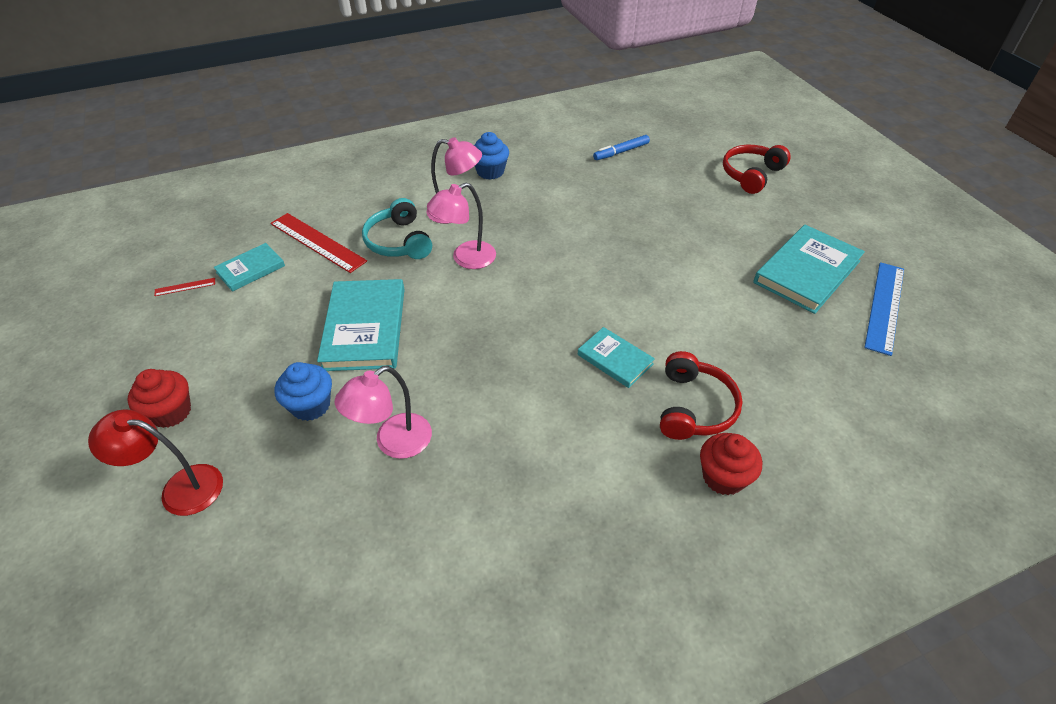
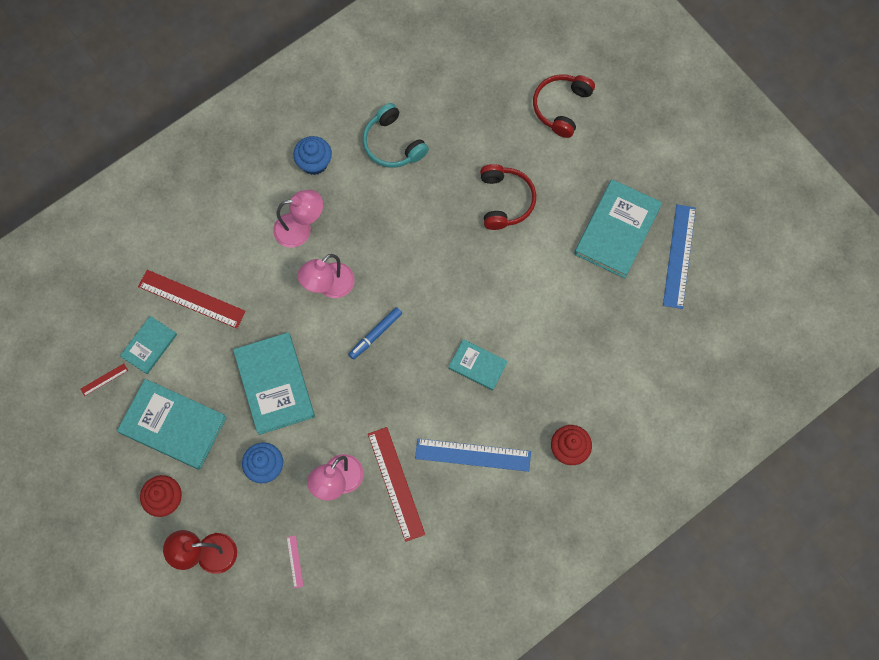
camera: 15 degrees left, 25 degrees up
(229, 341) = (173, 425): none -> turquoise book
(289, 527) = (295, 561): none -> pink ruler
(398, 241) = (263, 280): turquoise headphones -> turquoise headphones (392, 144)
(469, 463) = (396, 483): none -> red ruler
(584, 453) = (473, 455): none -> blue ruler
(621, 152) = (433, 101): blue marker -> blue marker (375, 334)
(694, 407) = (542, 395): red headphones -> red headphones (505, 201)

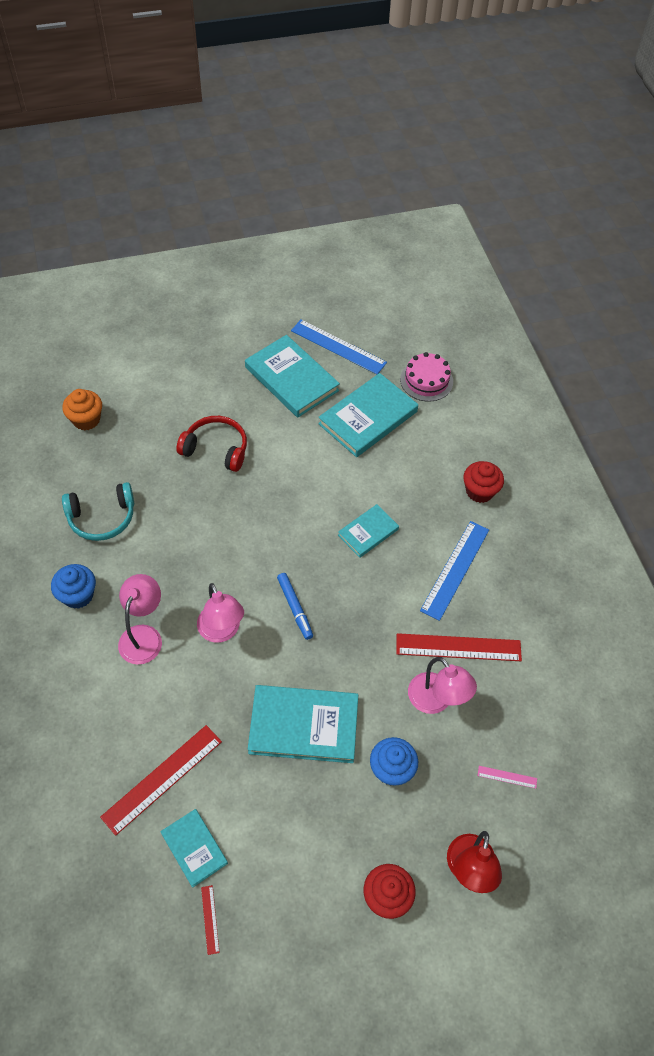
camera: 70 degrees left, 15 degrees down
(173, 425) = (302, 855): turquoise book -> turquoise book (368, 418)
(484, 81) = (86, 419): none -> orange cupcake
(561, 107) = (150, 373): red headphones -> none
(679, 354) = (426, 380): none -> pink cake

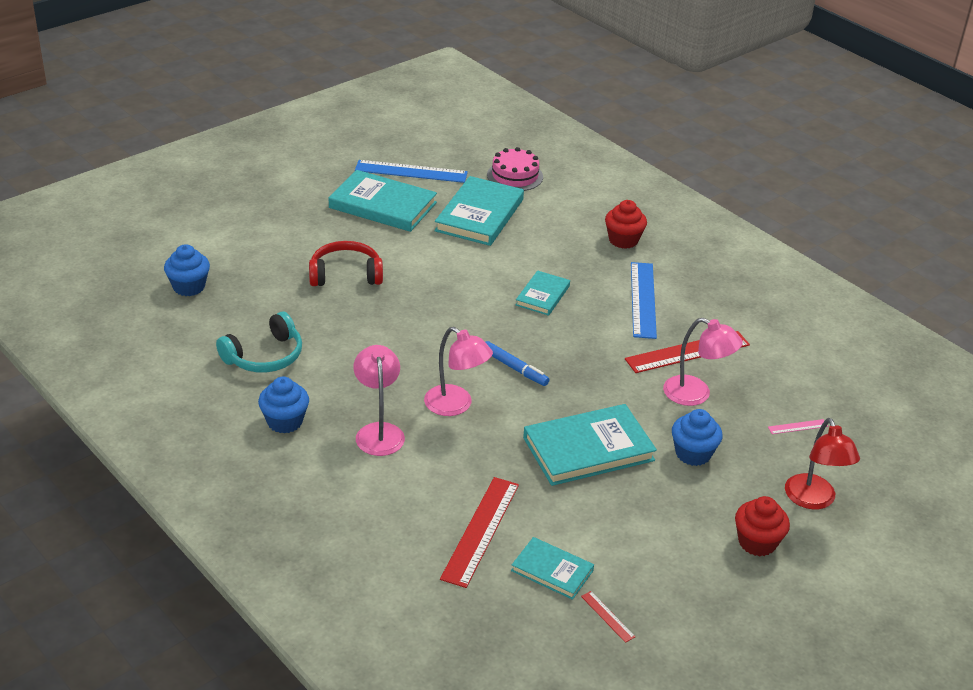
camera: 25 degrees left, 20 degrees down
(86, 419) = (189, 287): orange cupcake -> blue cupcake

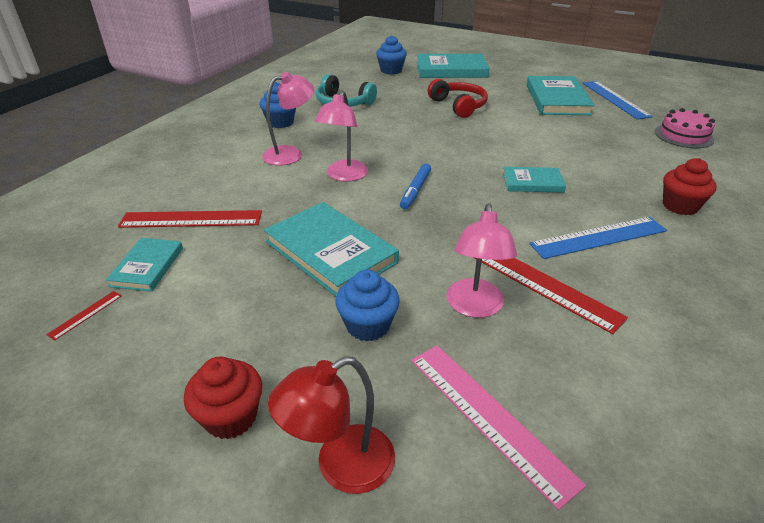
camera: 70 degrees right, 0 degrees up
(479, 215) = (603, 133): turquoise book -> turquoise book (451, 70)
(797, 426) = (489, 417): pink ruler -> pink ruler, size x2.28

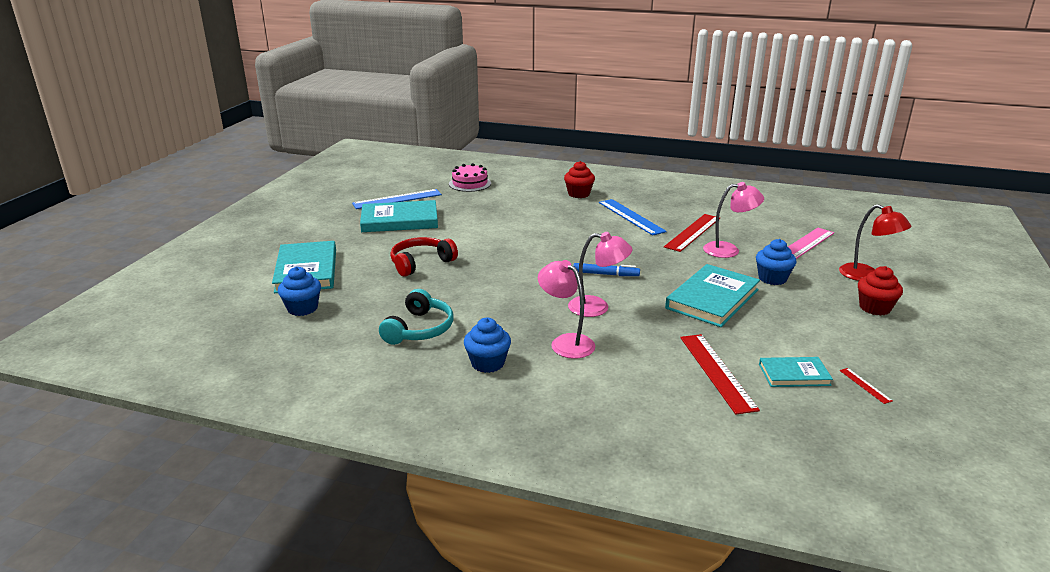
camera: 100 degrees left, 10 degrees down
(85, 314) = (865, 385): red ruler -> red ruler turned 45 degrees clockwise
(532, 182) = (569, 233): turquoise book -> none

